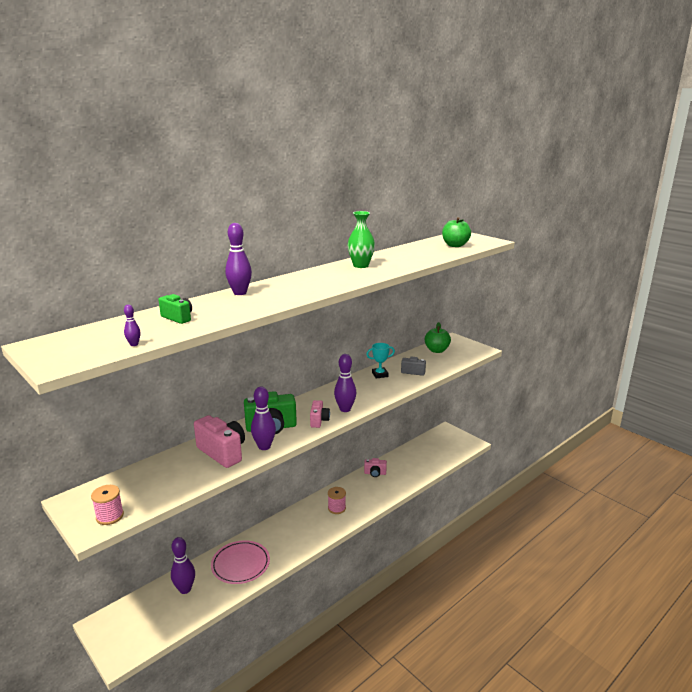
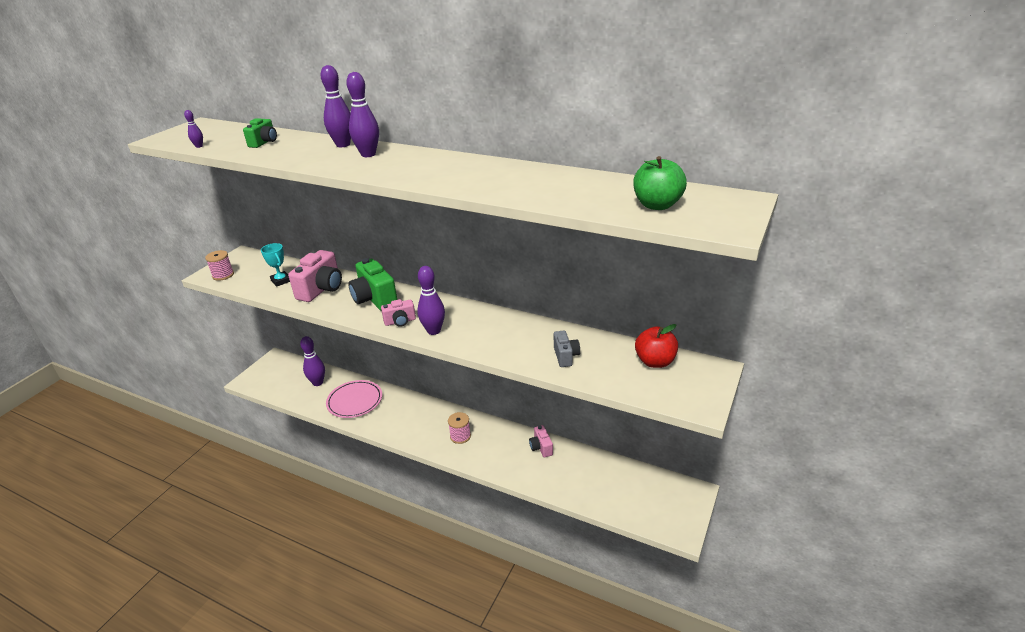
camera: 70 degrees right, 10 degrees up
(264, 447) = (338, 306): purple bowling pin -> purple bowling pin (368, 154)
(361, 265) = (482, 170): green vase -> none
(380, 375) = (537, 332): turquoise trophy -> turquoise trophy (281, 281)
(436, 350) = (655, 362): green apple -> red apple

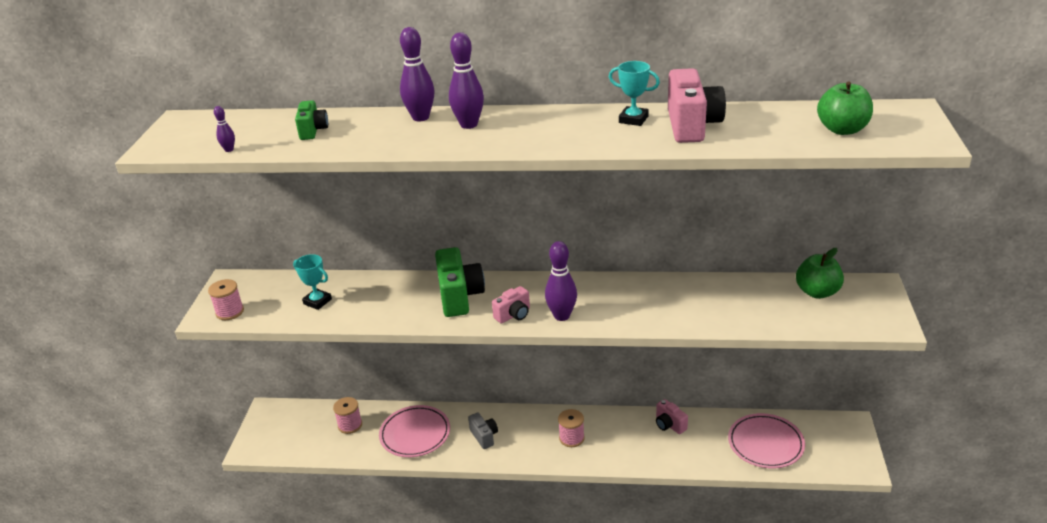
camera: 20 degrees left, 0 degrees up
(318, 383) = (350, 425): purple bowling pin -> pink spool
(321, 289) = (381, 300): pink camera -> pink camera (692, 126)
(374, 299) = (459, 296): green camera -> green camera turned 135 degrees counterclockwise
(491, 169) = (633, 119): none -> turquoise trophy
(565, 356) = (726, 308): grey camera -> grey camera (484, 436)
(609, 486) = (765, 444): none -> pink plate
(655, 362) = (817, 292): red apple -> green apple

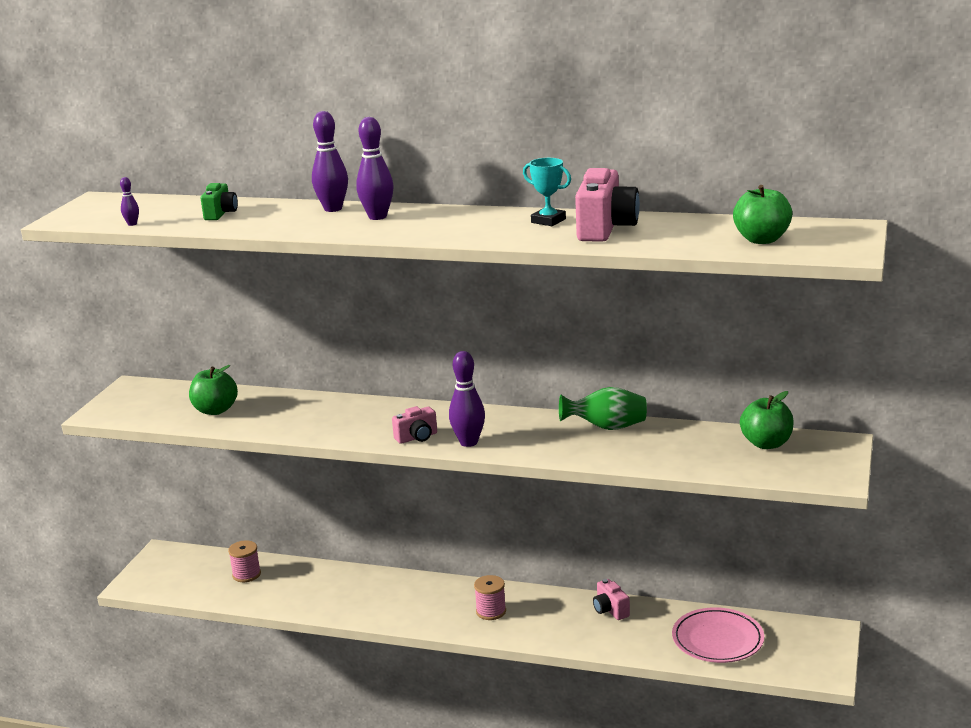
camera: 10 degrees right, 10 degrees down
(230, 312) = (122, 412): pink spool -> none
(317, 301) = (215, 410): turquoise trophy -> green apple
(415, 434) = (315, 590): pink plate -> none
(459, 296) = (366, 417): green camera -> none
(484, 436) = (392, 600): grey camera -> none
(675, 287) = (607, 427): none -> green vase

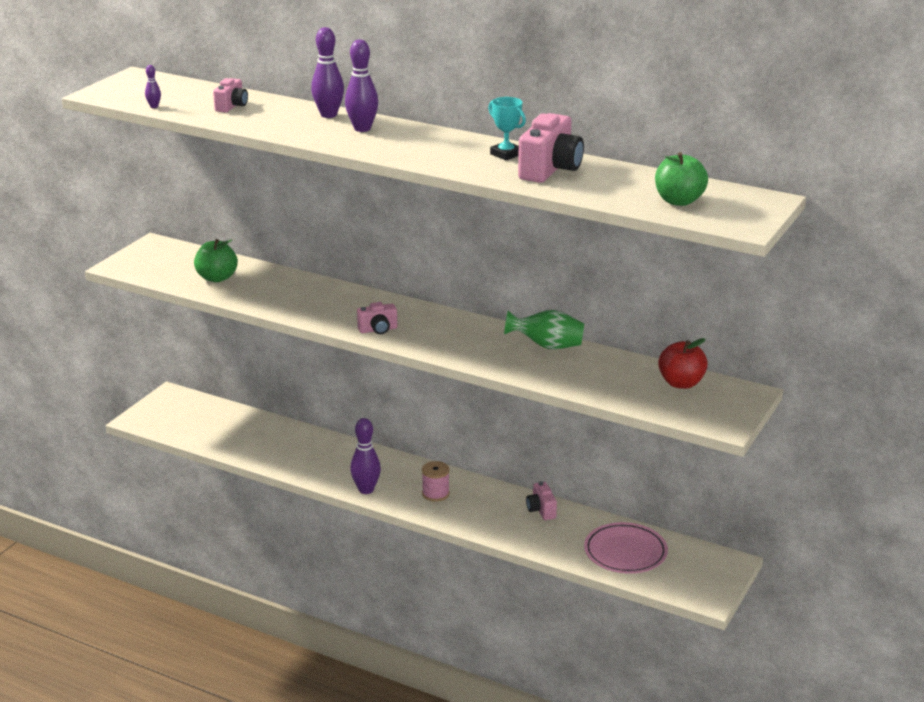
camera: 10 degrees right, 5 degrees up
(221, 214) = (232, 106): green camera -> pink camera
(246, 574) = (236, 426): pink spool -> none
(468, 442) = (420, 341): purple bowling pin -> purple bowling pin (366, 490)
(766, 444) = (681, 383): green apple -> red apple

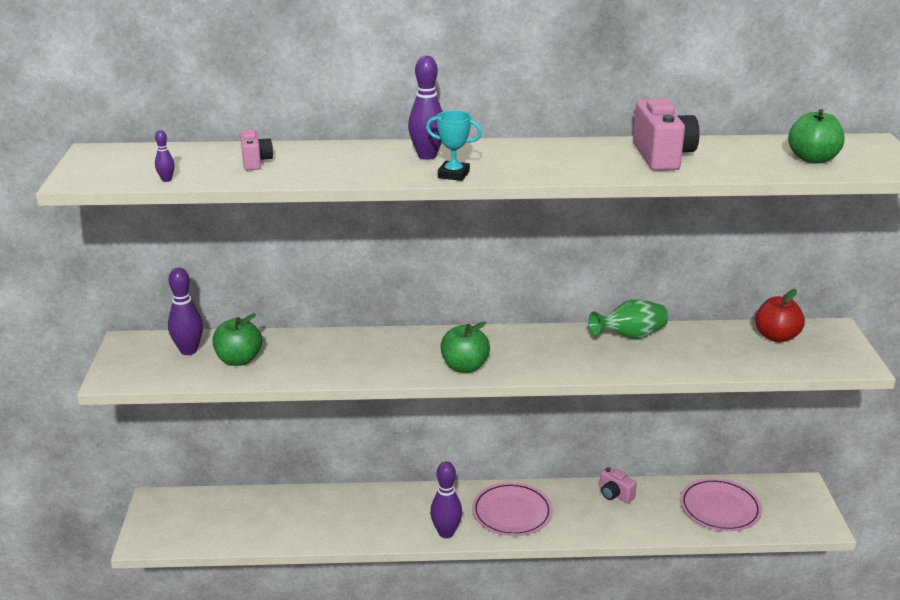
camera: 30 degrees left, 0 degrees up
(328, 115) = (371, 149): purple bowling pin -> purple bowling pin (188, 350)
(378, 330) = (464, 367): pink camera -> green apple
(435, 494) = (512, 513): pink spool -> pink plate
(506, 154) = (600, 151): turquoise trophy -> turquoise trophy (453, 174)

